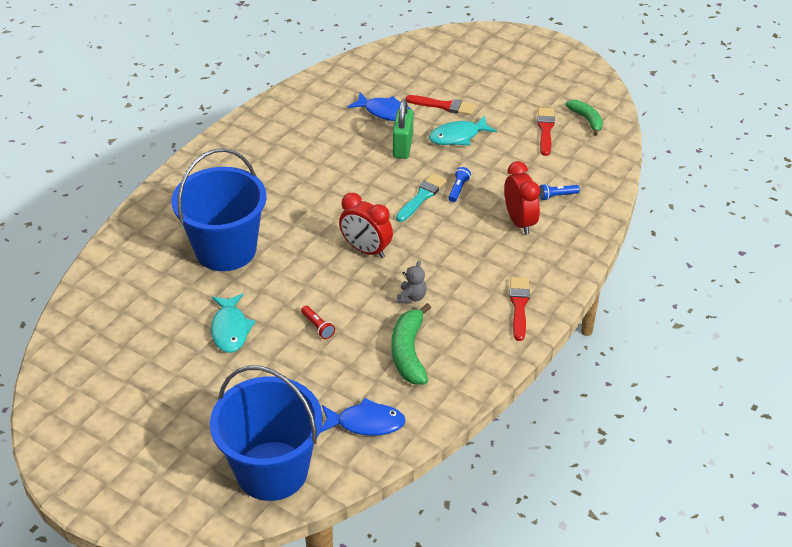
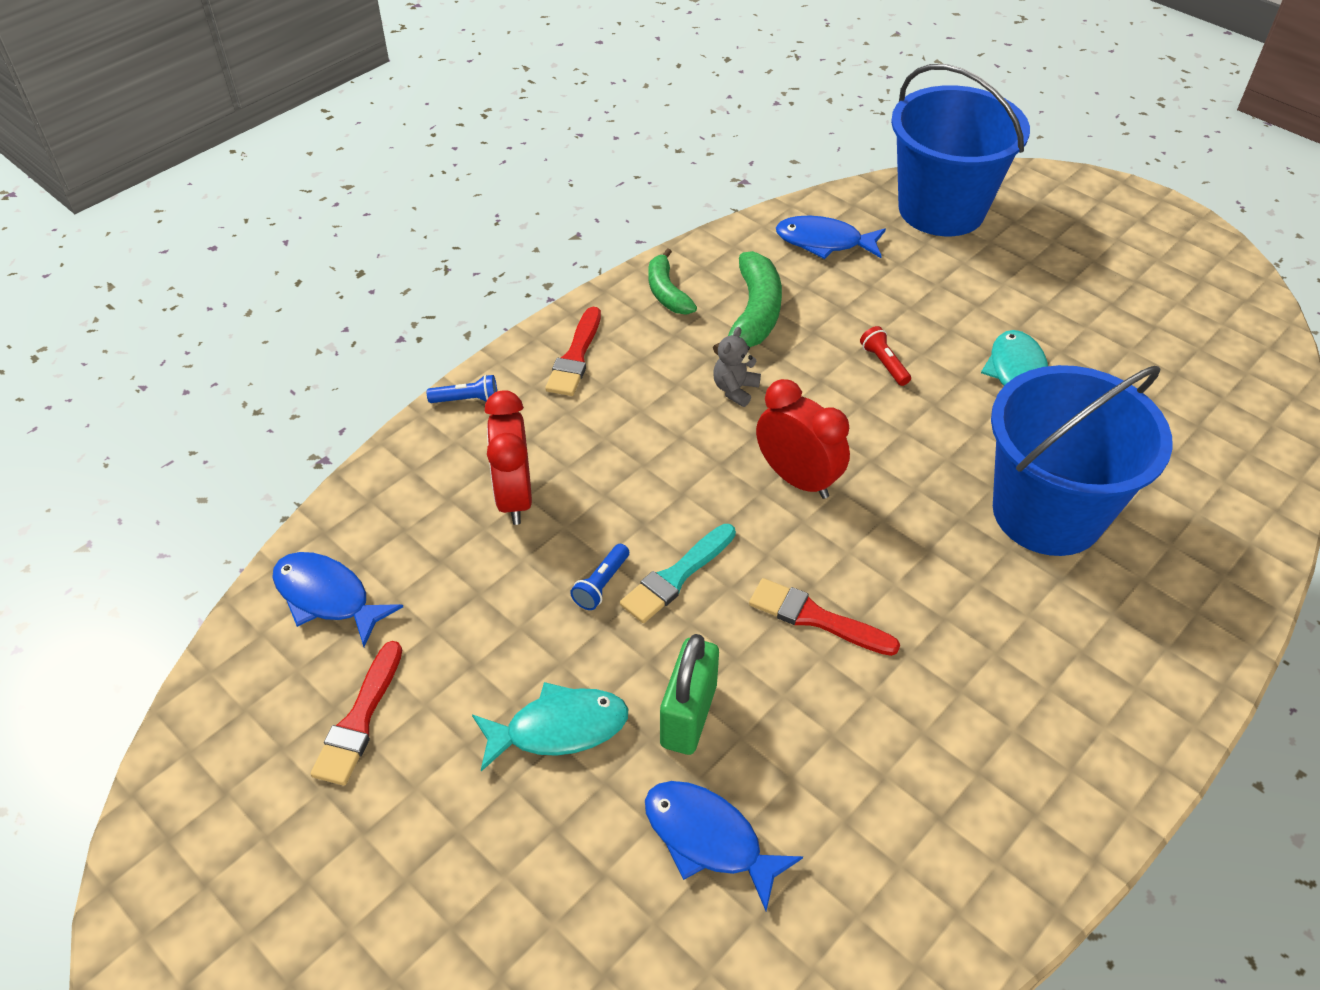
camera: 170 degrees left, 5 degrees up
(444, 106) = (561, 839): red brush -> red brush (816, 618)
(557, 196) = (422, 542): blue flashlight -> blue flashlight (467, 400)
(586, 120) = (253, 736): green banana -> green banana (667, 292)
(589, 168) = (327, 597): none -> blue fish

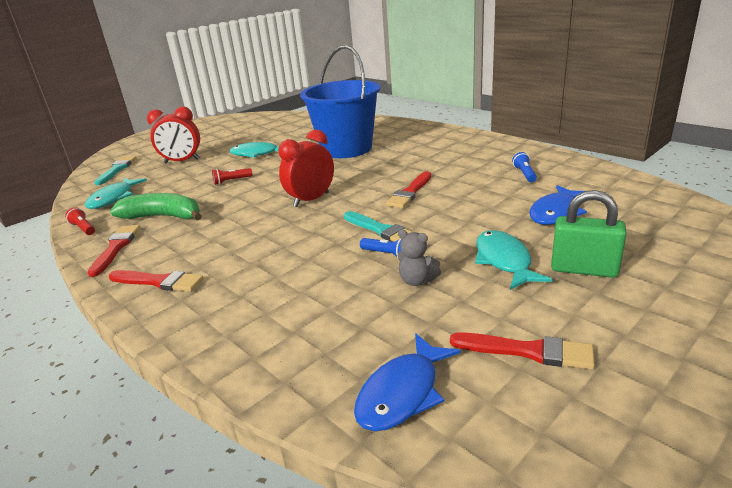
camera: 85 degrees left, 20 degrees down
(467, 400) = (178, 334): blue flashlight -> blue flashlight (524, 174)
(514, 497) = (301, 297): red clock -> red clock (182, 161)
(667, 292) = (116, 248): green banana -> red brush
(688, 715) = (481, 221): green padlock -> green padlock (584, 269)
(727, 243) = (84, 228): none -> red flashlight
(735, 389) = (229, 220): grey teddy bear -> grey teddy bear (417, 281)
(824, 242) = (114, 198): blue fish -> turquoise fish
(941, 209) = (117, 170): blue bucket -> turquoise brush

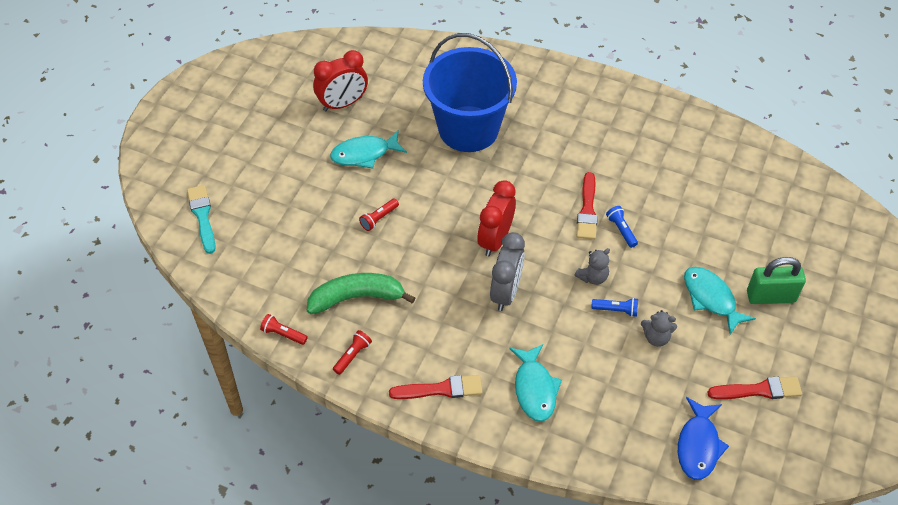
camera: 25 degrees left, 25 degrees up
(114, 198) = (263, 276): turquoise fish -> turquoise fish (535, 389)
(116, 248) = (352, 355): red brush -> red flashlight
(182, 161) = (276, 184): red clock -> red clock (343, 104)
(289, 229) = (506, 292): none -> grey clock
(381, 230) = (592, 277): turquoise brush -> grey teddy bear
(524, 174) = (682, 159): blue flashlight -> blue flashlight (621, 230)
(556, 212) = (729, 222): blue fish -> none

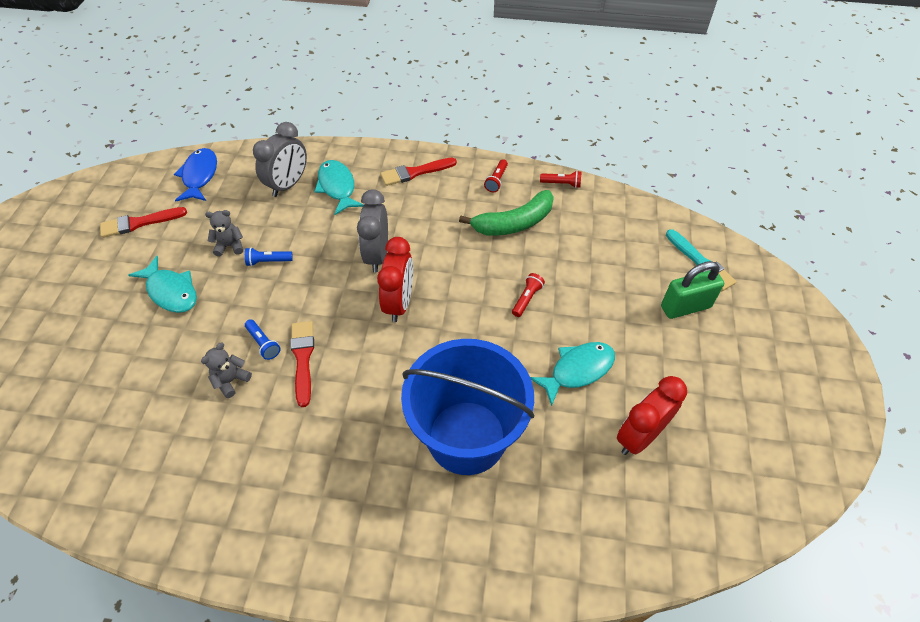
camera: 165 degrees right, 0 degrees up
(591, 406) = (288, 185): none -> grey clock
(592, 277) = (293, 287): grey teddy bear -> grey teddy bear (231, 380)
(770, 296) = (107, 306): green padlock -> green padlock (685, 307)

